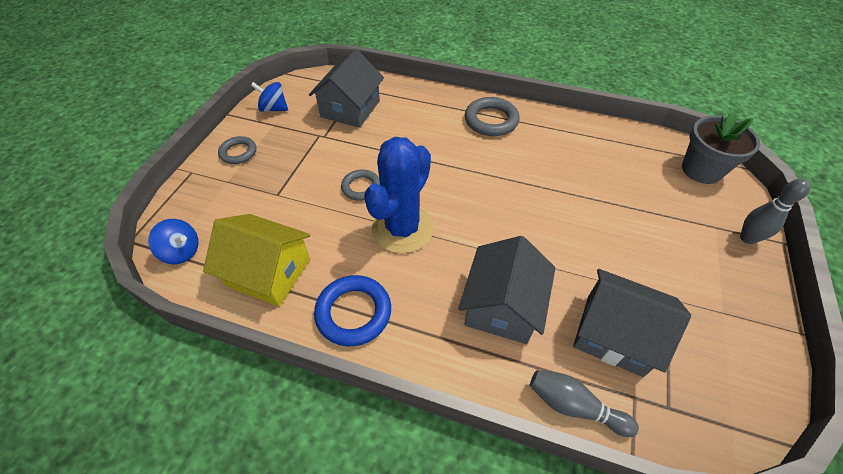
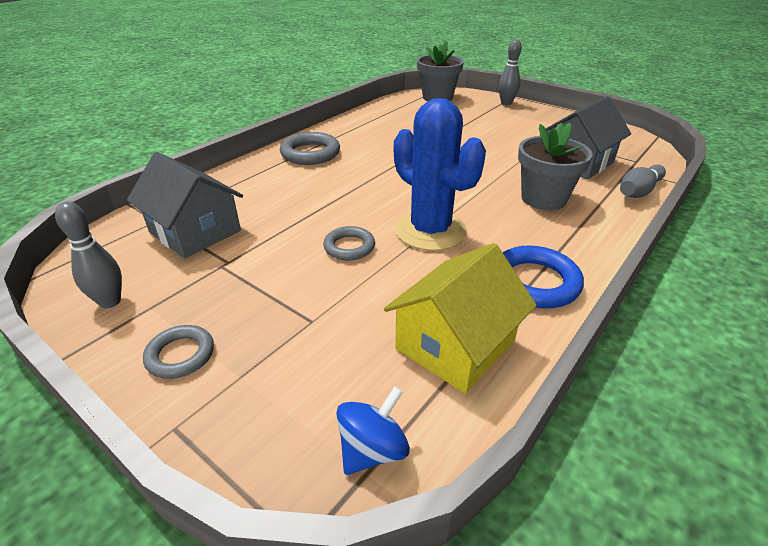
camera: 70 degrees left, 15 degrees down
(274, 108) = (110, 302): blue spinning top -> grey bowling pin
(502, 306) = (543, 198): grey house -> grey flower pot

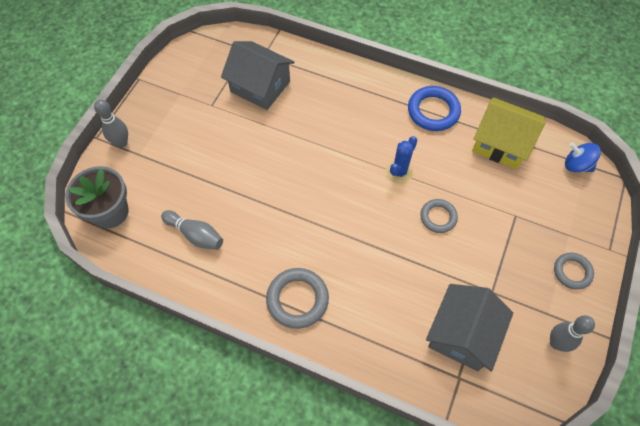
camera: 105 degrees left, 25 degrees up
(430, 231) = (399, 172): blue cactus -> blue cactus, size x0.53
(543, 198) = (329, 108): grey flower pot -> none
(638, 191) = (300, 54): grey bowling pin -> grey bowling pin (195, 235)

